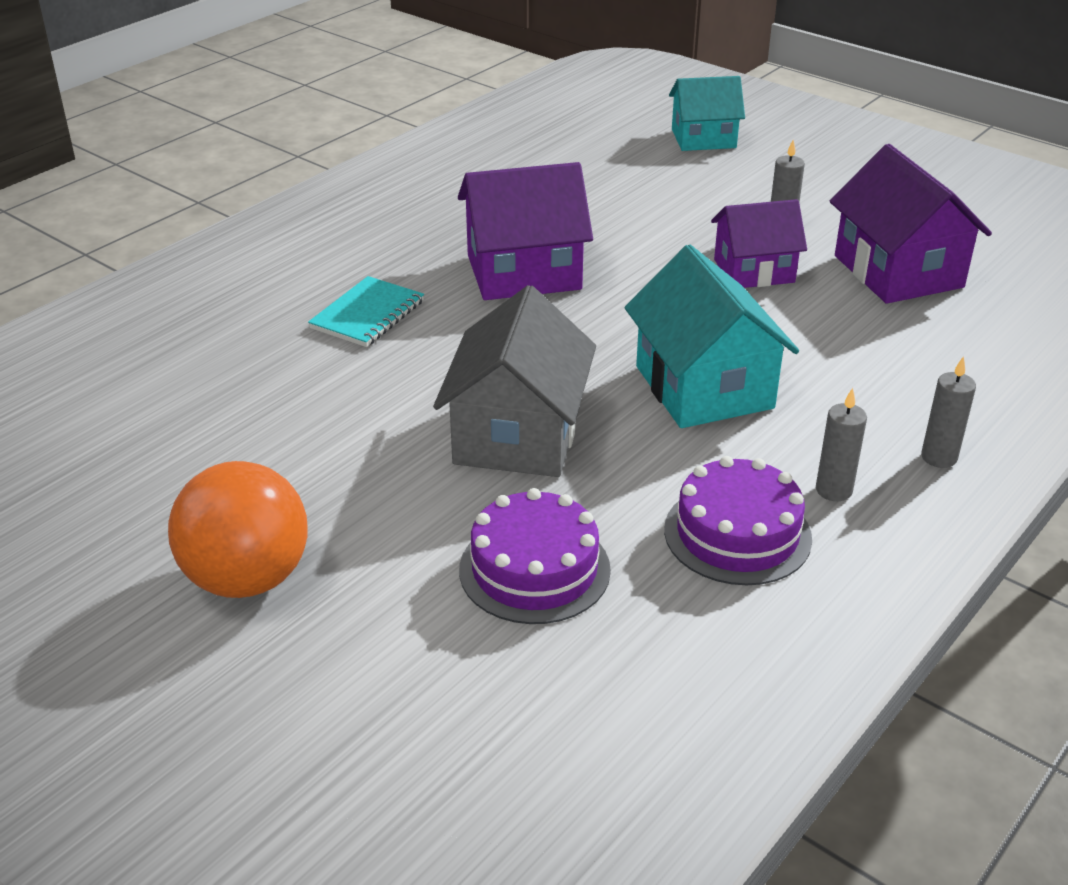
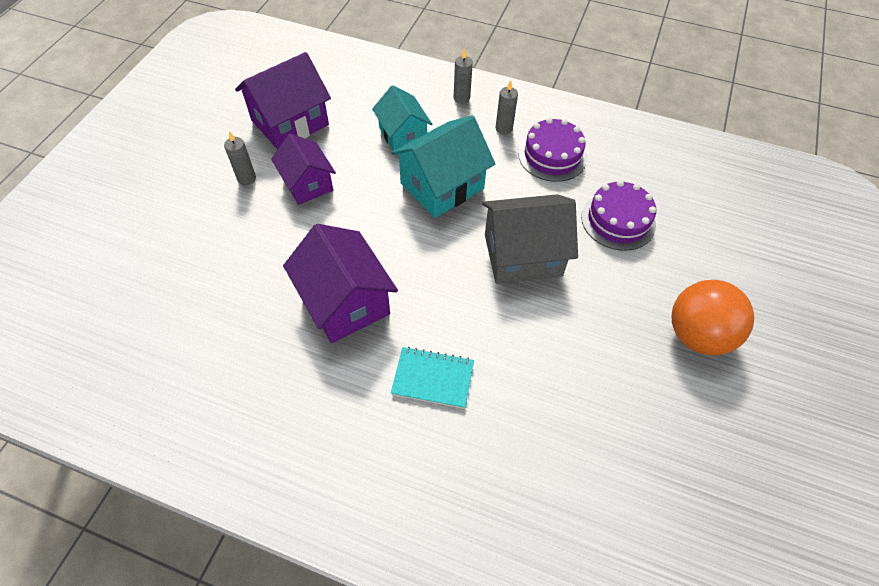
camera: 110 degrees left, 20 degrees up
(703, 138) = (106, 242): turquoise house -> turquoise house (402, 135)

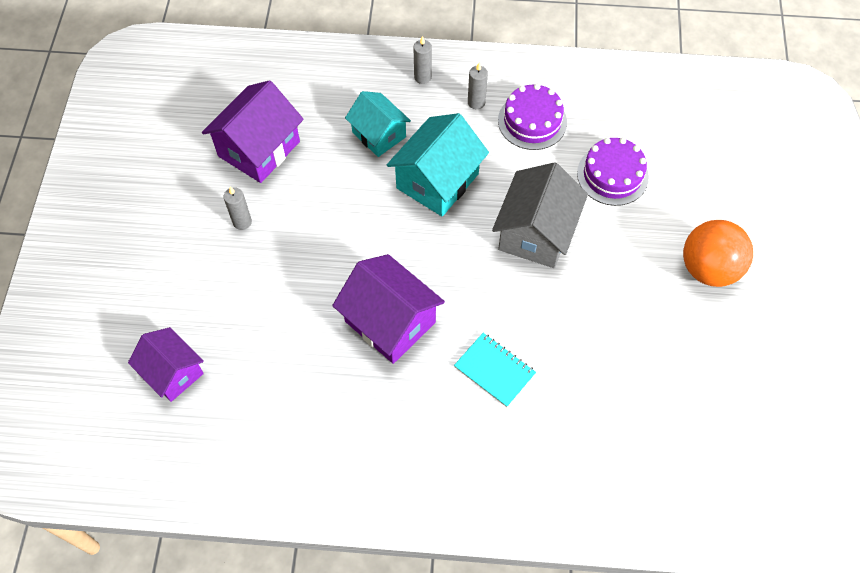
camera: 15 degrees left, 5 degrees up
(307, 184) = (305, 212): purple house -> purple house (173, 372)
(433, 378) = (494, 370): turquoise notebook -> turquoise notebook turned 45 degrees clockwise
(523, 255) = (536, 233): grey house -> grey house turned 45 degrees counterclockwise

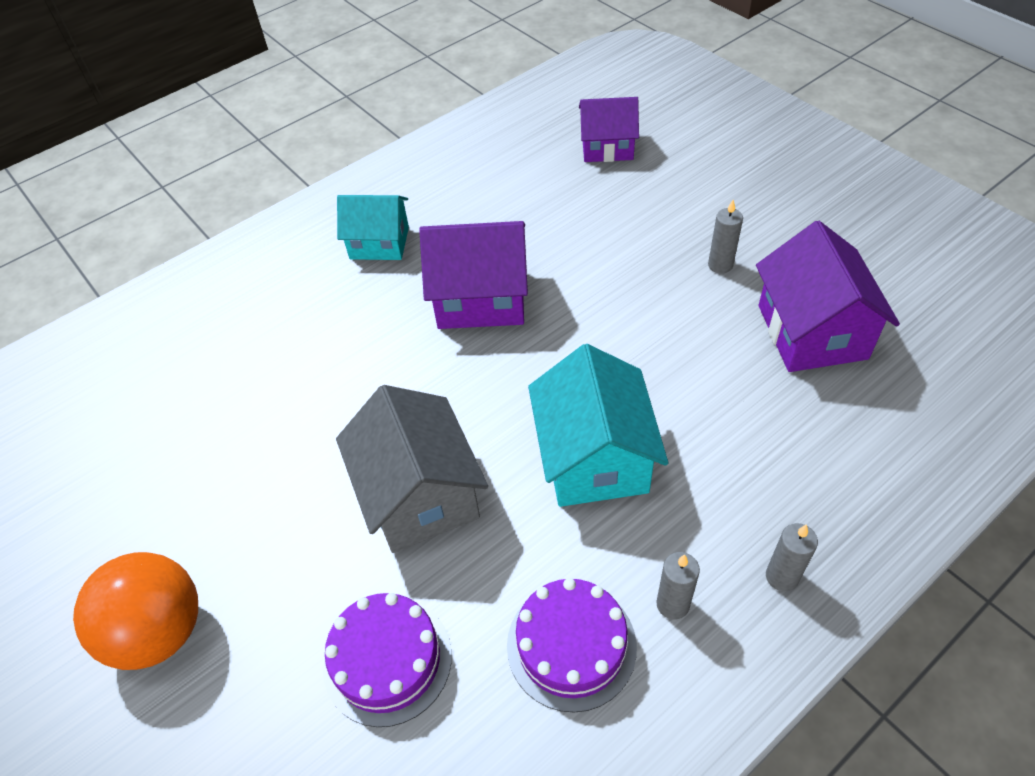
camera: 140 degrees right, 10 degrees down
(379, 134) = (724, 452): turquoise house -> turquoise house (379, 243)
(494, 370) = (340, 335): turquoise notebook -> none

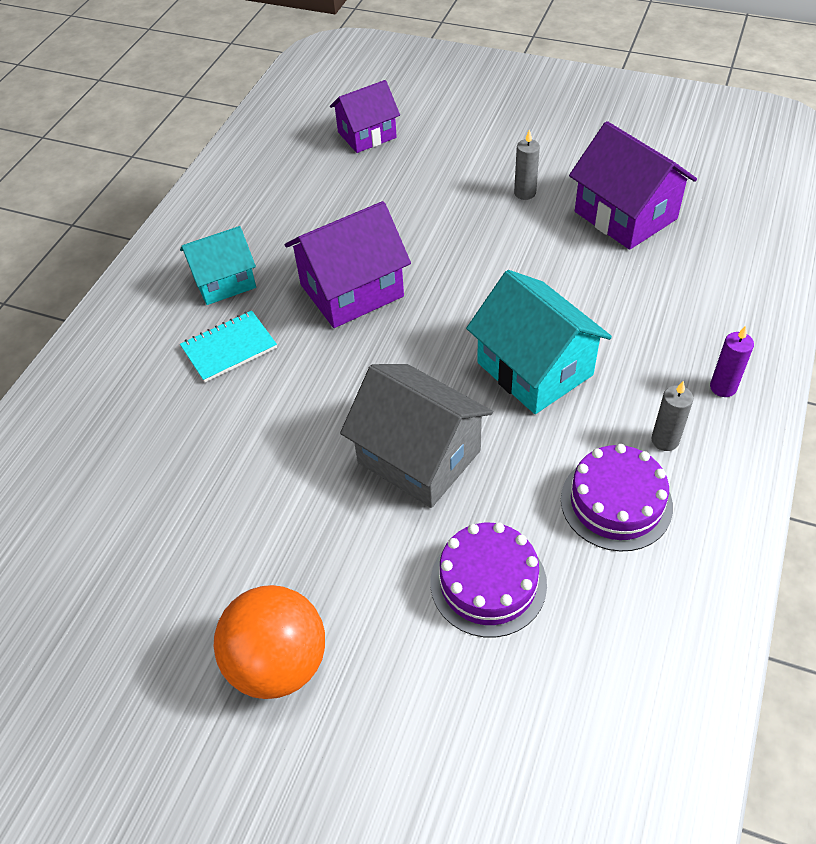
camera: 30 degrees left, 0 degrees up
(338, 308) = (229, 348): none -> turquoise notebook
(782, 577) = (723, 387): grey candle -> purple candle

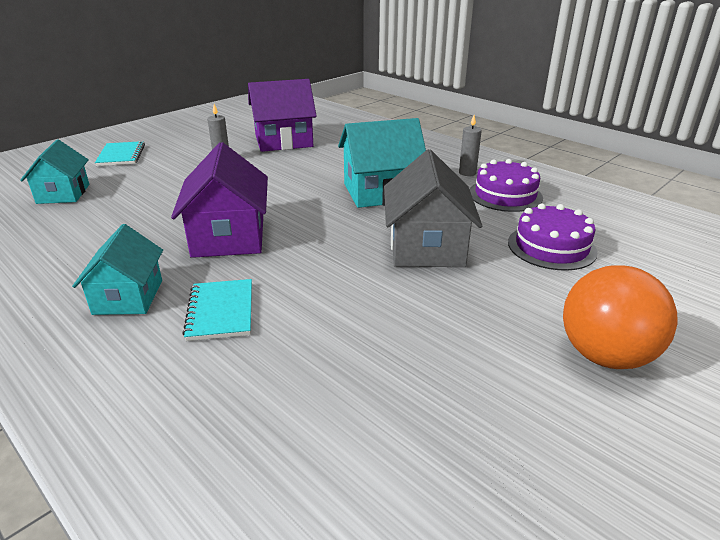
camera: 70 degrees left, 20 degrees down
(367, 135) = (63, 194): purple house -> turquoise house
(419, 457) = (426, 247): grey house -> grey house turned 60 degrees counterclockwise
(477, 115) = (121, 155): none -> turquoise notebook
(723, 387) = (440, 152): purple candle -> none

